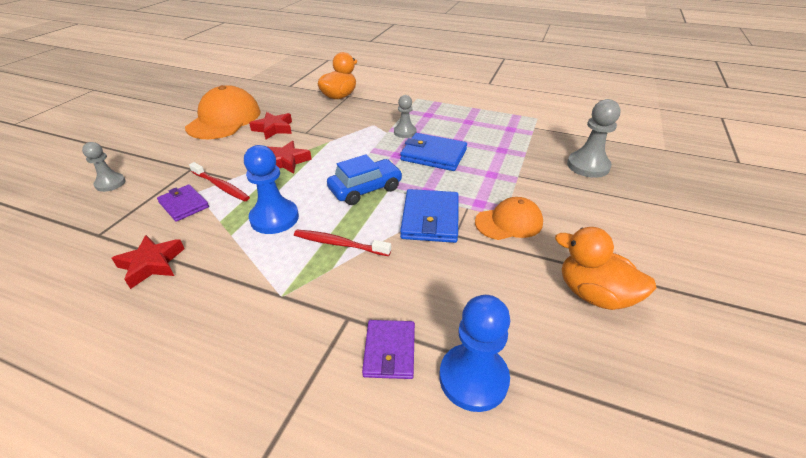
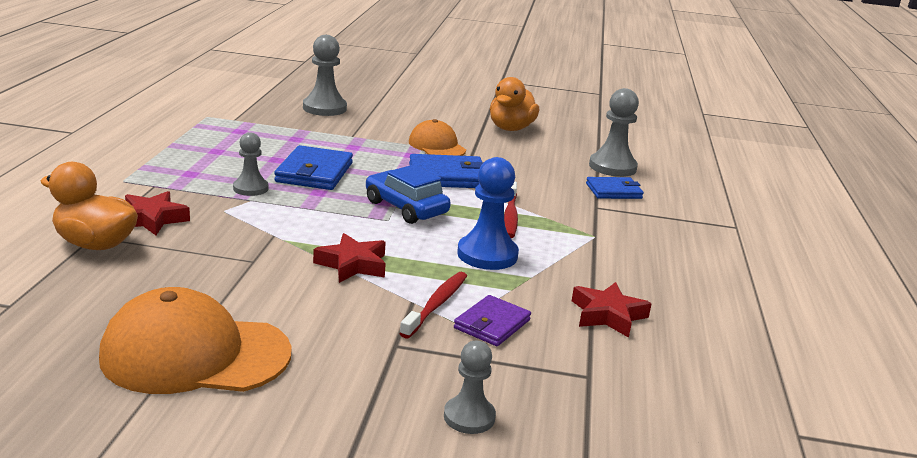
camera: 105 degrees left, 15 degrees down
(273, 129) = (240, 291): red star -> red star (151, 219)
(389, 351) = (614, 191): purple wallet -> blue wallet
(473, 378) = (612, 167): blue pawn -> grey pawn

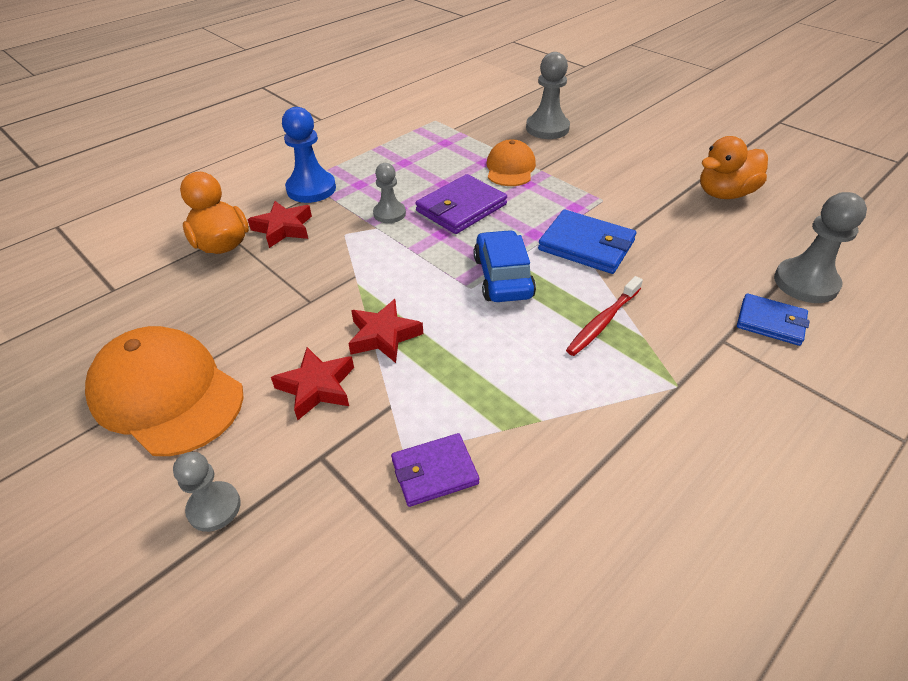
camera: 40 degrees right, 20 degrees up
(314, 172) = (461, 208): blue wallet -> purple wallet
(436, 305) = (407, 420): red toothbrush -> none
(437, 146) = (614, 201): orange cap -> orange cap (510, 168)
(469, 417) = (289, 592): grey pawn -> grey pawn (214, 507)
(487, 255) = (524, 370): blue pawn -> blue pawn (311, 189)
(608, 315) = (575, 518): red star -> red star (317, 387)

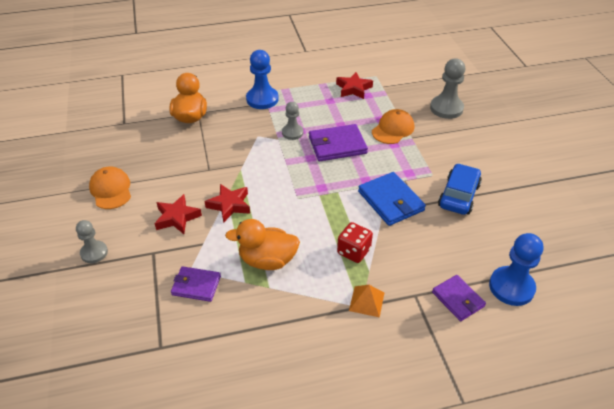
camera: 30 degrees right, 0 degrees up
(167, 394) = (111, 190): orange cap -> orange cap, size x0.60
(283, 228) = (228, 119): red star -> red star (353, 89)
(502, 277) = (321, 199): blue car -> blue car (458, 195)
(603, 322) = (353, 251): red toothbrush -> red dice
(679, 375) = (366, 301): none -> orange pyramid
(725, 194) = (524, 204): orange duck -> orange duck (267, 260)
(770, 322) = (458, 299): blue wallet -> purple wallet
(805, 283) = (511, 287): grey pawn -> blue pawn

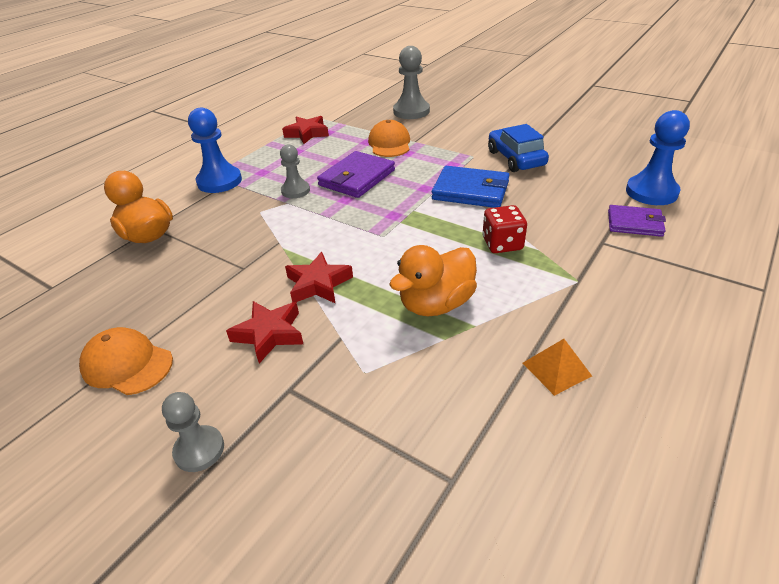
camera: 40 degrees left, 5 degrees down
(196, 285) = (395, 382): purple wallet -> none
(366, 301) = (576, 273): orange pyramid -> orange pyramid (556, 369)

